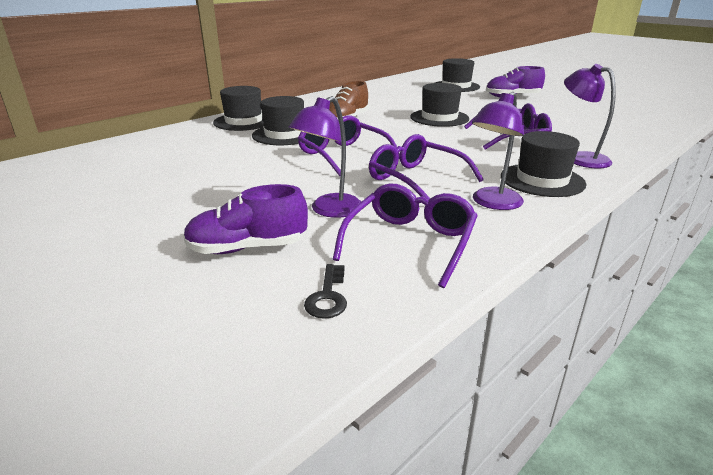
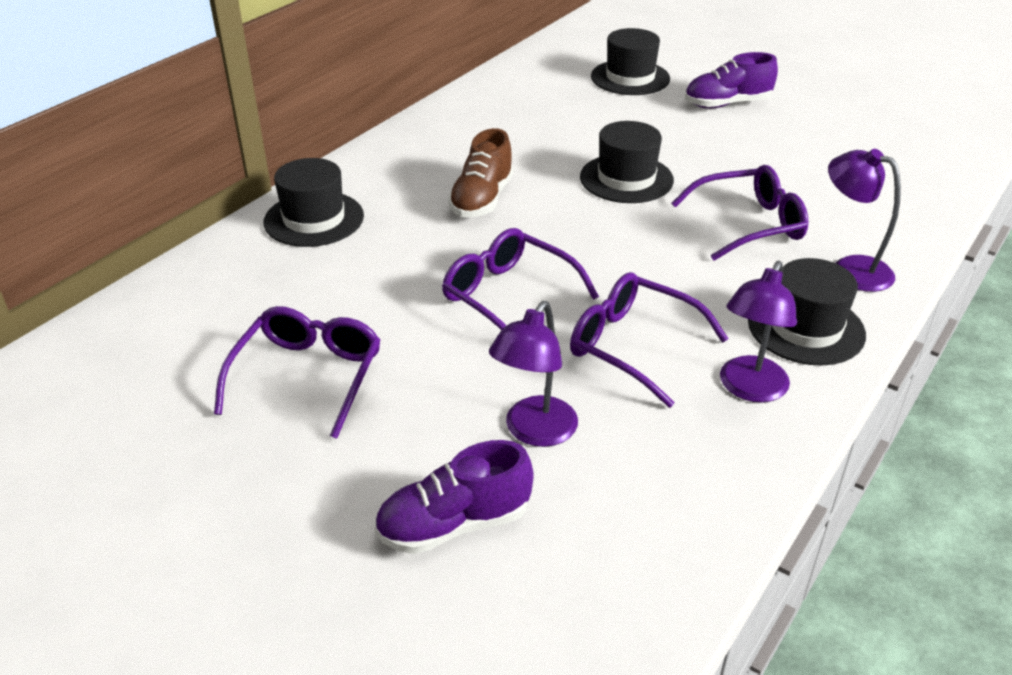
camera: 10 degrees left, 10 degrees up
(284, 135) = (397, 251): black hat -> none
(328, 296) = (590, 598): black key -> none
(410, 242) = (661, 484): purple glasses -> purple glasses (308, 376)

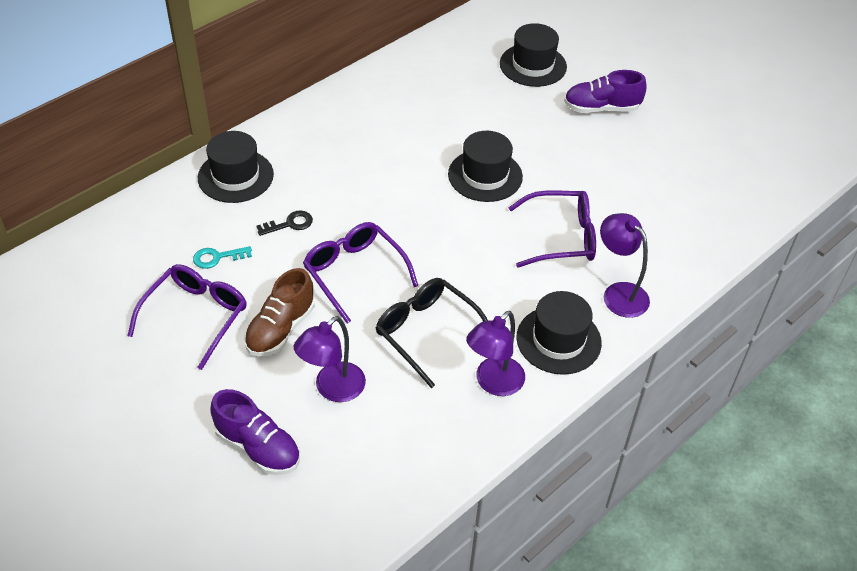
camera: 10 degrees right, 10 degrees up
(317, 306) = (217, 257): none -> turquoise key
(402, 257) = (289, 224): none -> black key
(454, 524) = (258, 447): purple shoe -> purple shoe turned 135 degrees counterclockwise
(482, 200) = (366, 178): brown shoe -> brown shoe (281, 329)
(633, 346) = (427, 333): purple glasses -> black glasses

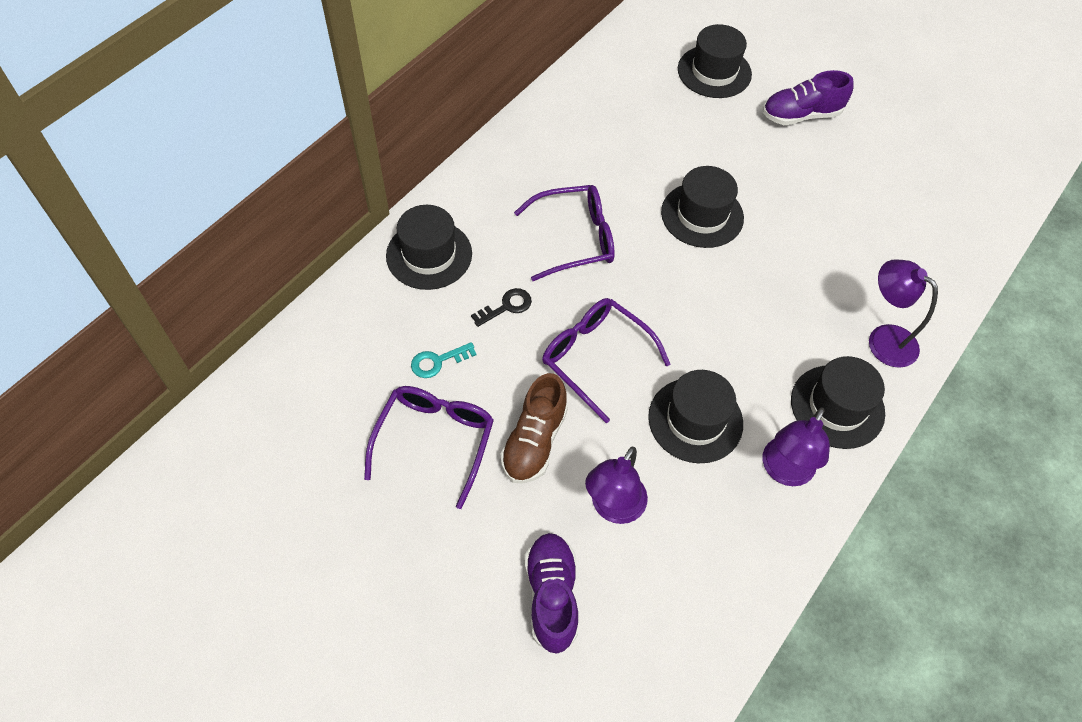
camera: 10 degrees left, 10 degrees up
(258, 447) = (551, 596): purple shoe -> purple shoe turned 120 degrees counterclockwise
(427, 333) = (695, 420): black glasses -> black hat
(561, 237) = (804, 279): purple glasses -> purple glasses (575, 239)

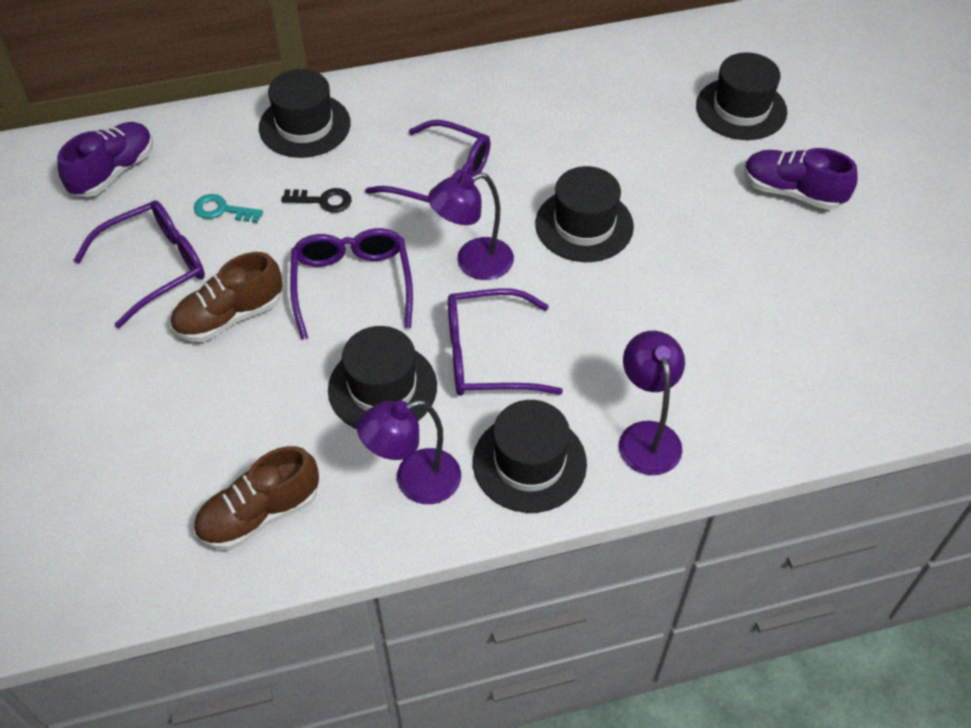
camera: 40 degrees right, 5 degrees down
(551, 596) = (114, 439): purple shoe -> purple shoe (113, 172)
(613, 508) = (234, 409): purple lamp -> purple lamp (473, 263)
(712, 571) = (260, 514): none -> brown shoe
(737, 350) = (487, 355): none -> purple glasses

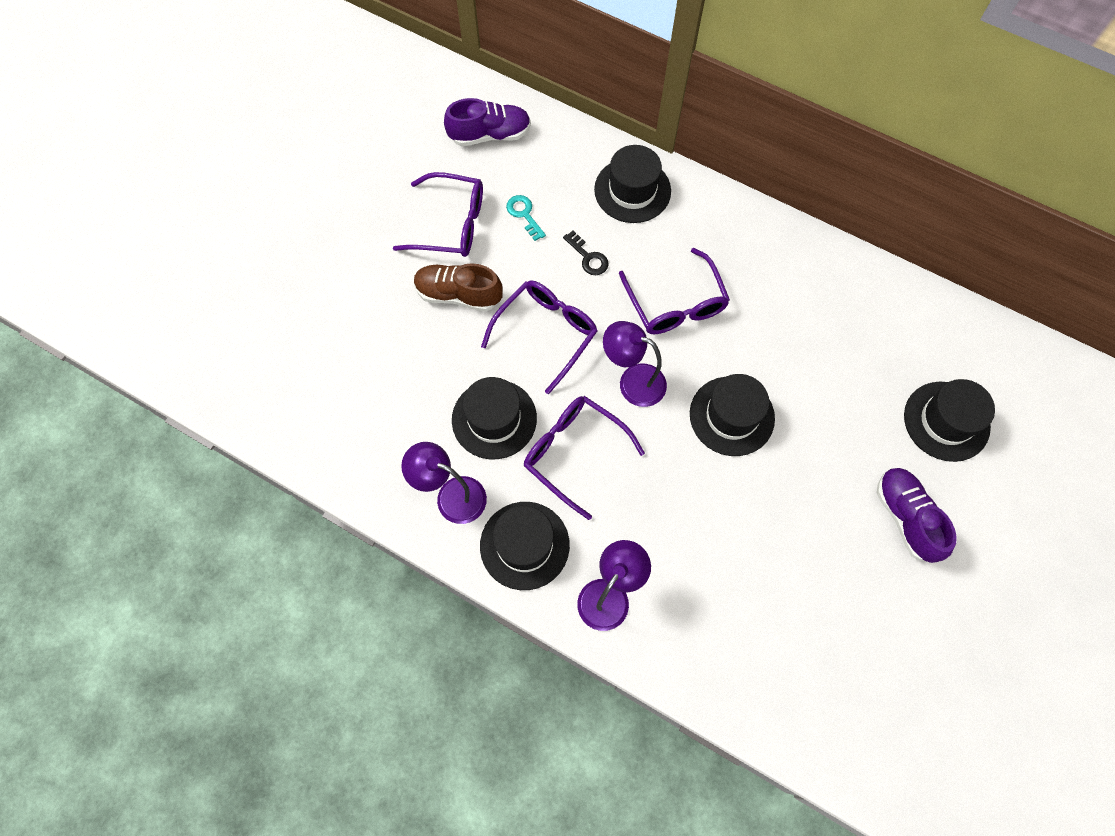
camera: 45 degrees right, 15 degrees up
(260, 514) = (355, 438): brown shoe -> none

